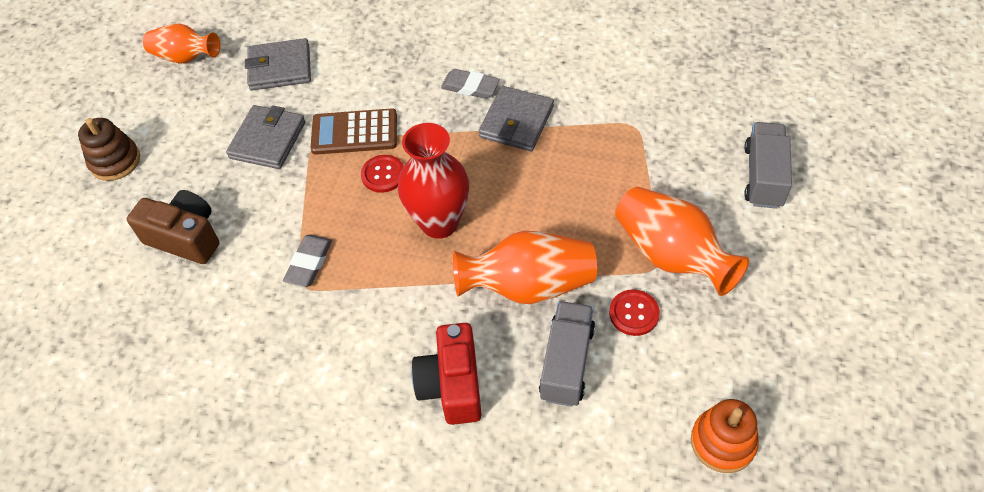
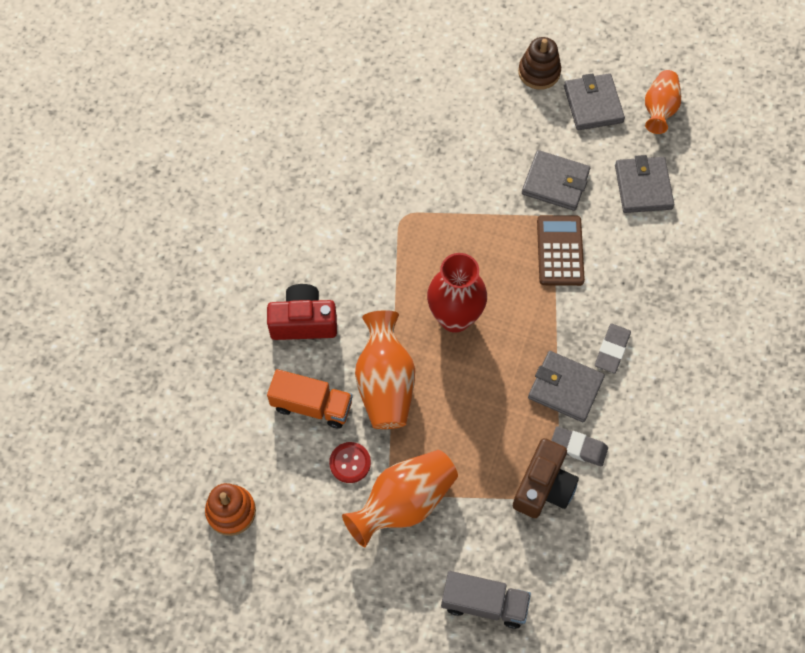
camera: 90 degrees right, 10 degrees up
(169, 111) = (593, 104): none -> grey wallet
(185, 237) = (456, 131): brown camera -> brown camera (543, 487)
(309, 263) = (424, 220): grey eraser -> grey eraser (578, 447)
(383, 175) = (510, 274): red button -> none
(567, 363) = (312, 406): grey truck -> orange truck

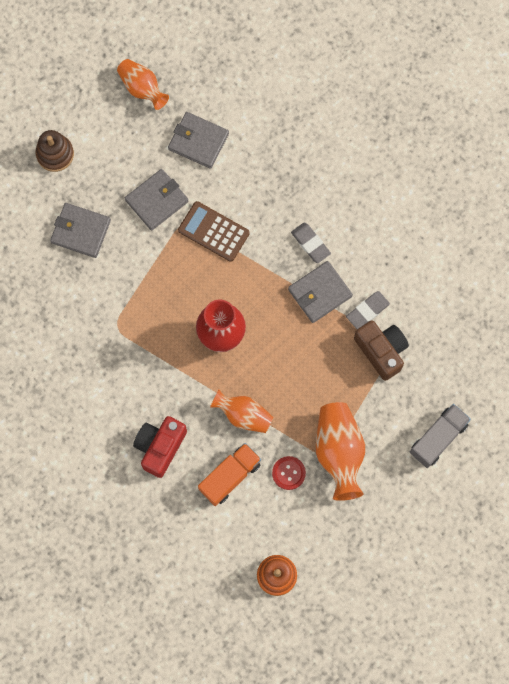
camera: 60 degrees left, 10 degrees up
(385, 383) = (243, 415): orange vase -> orange vase, size x0.66
(593, 104) = (108, 133): grey wallet -> grey wallet (80, 231)

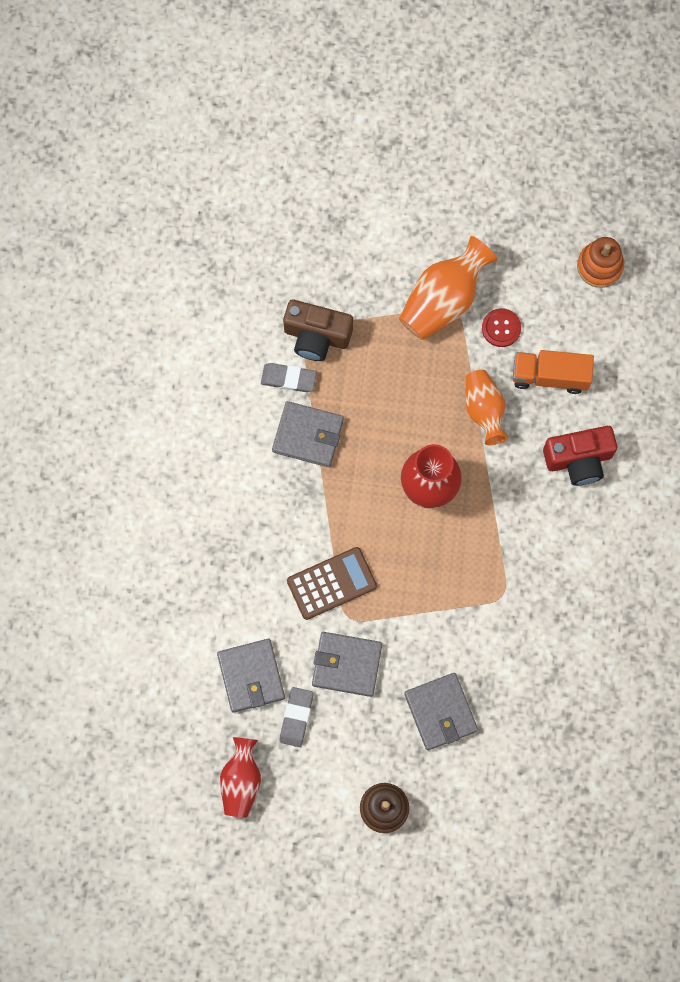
camera: 130 degrees left, 0 degrees up
(142, 88) = (241, 780): orange vase -> red vase
(213, 231) = (331, 583): brown calculator -> brown calculator turned 105 degrees counterclockwise
(310, 244) = (266, 483): grey eraser -> grey eraser (296, 717)
(381, 351) = (316, 336): brown camera -> brown camera turned 90 degrees counterclockwise
(438, 438) = (356, 226): grey truck -> none

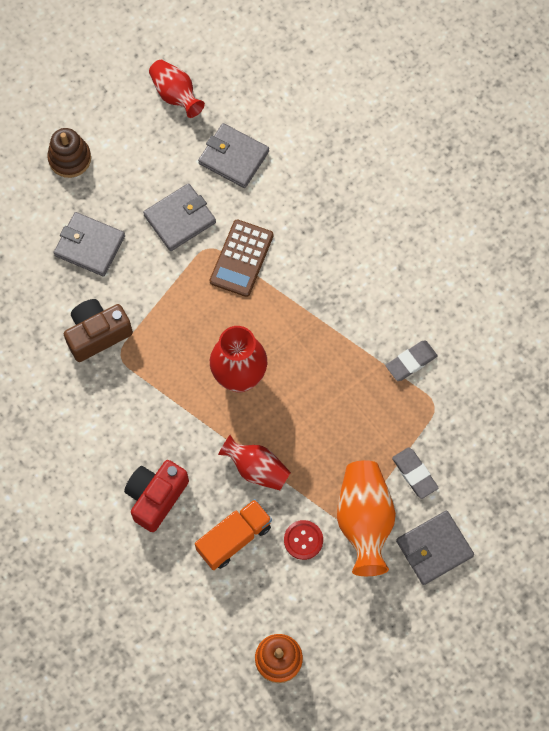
camera: 135 degrees right, 5 degrees down
(296, 717) = (179, 160): grey eraser -> grey eraser (414, 474)
(308, 435) = (357, 337): grey wallet -> grey wallet (434, 548)
(316, 336) = (423, 409): brown camera -> brown camera (97, 334)
(484, 410) = (256, 468): orange vase -> red vase

